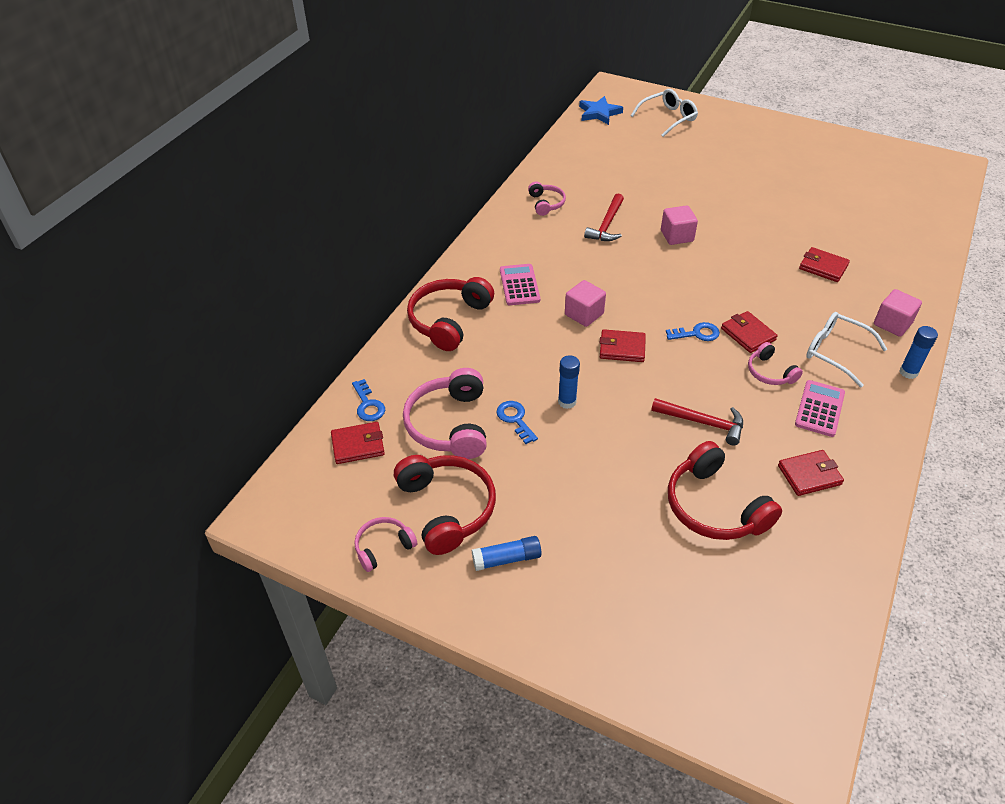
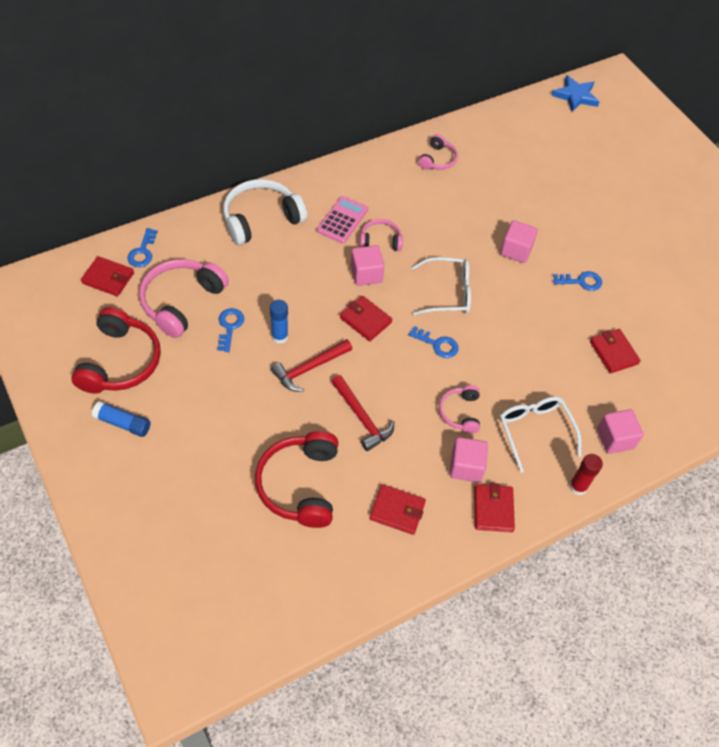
camera: 30 degrees right, 10 degrees up
(383, 547) = (56, 361): pink headphones -> pink headphones (380, 240)
(448, 320) = (261, 219): red headphones -> white headphones
(606, 225) = (467, 207): red hammer -> red hammer (309, 368)
(668, 118) = (634, 133): white glasses -> white glasses (448, 293)
(746, 232) = (581, 281): none -> blue key
(748, 334) = (478, 370): red wallet -> red wallet (493, 509)
(819, 409) = (466, 467): pink calculator -> pink cube
(908, 372) = (578, 487): blue glue stick -> red glue stick

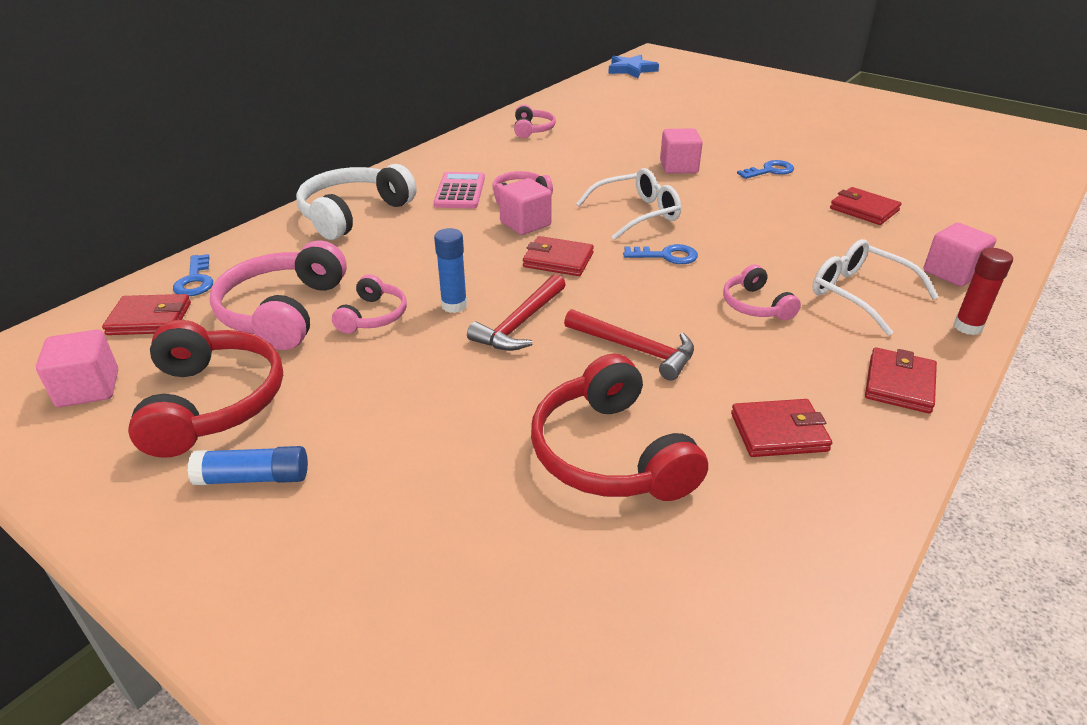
camera: 20 degrees left, 20 degrees down
(229, 327) = (373, 316): blue key -> pink headphones
(466, 467) = (818, 353): pink cube -> pink cube (88, 388)
(493, 509) = (899, 384): red wallet -> red wallet turned 45 degrees clockwise

